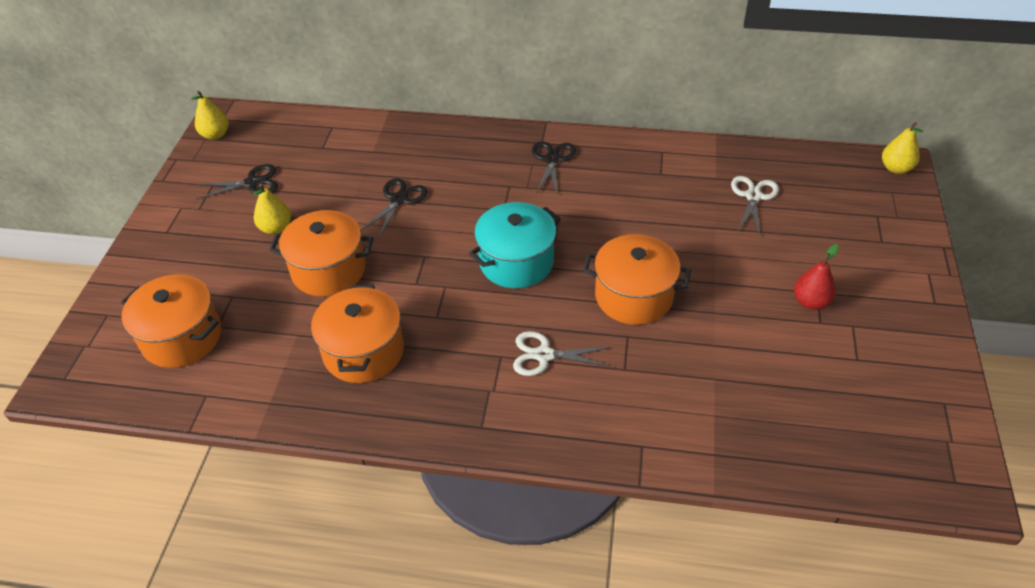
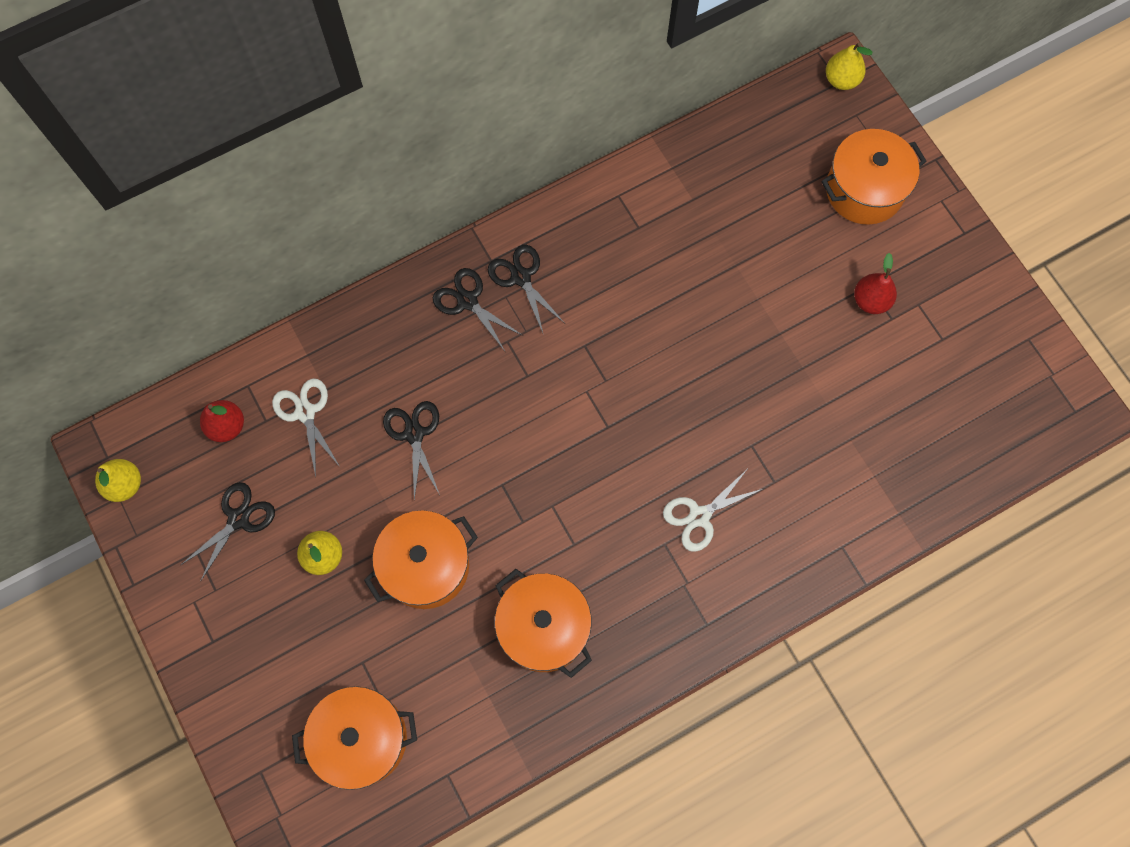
camera: 40 degrees left, 25 degrees up
(298, 138) = (227, 426): none -> red pear
(505, 154) = (467, 301): none -> black scissors
(516, 262) = (592, 431): turquoise pot -> none
(633, 296) = (724, 398): orange pot -> orange pot (864, 190)
(753, 196) = (742, 202): white scissors -> white scissors (305, 412)

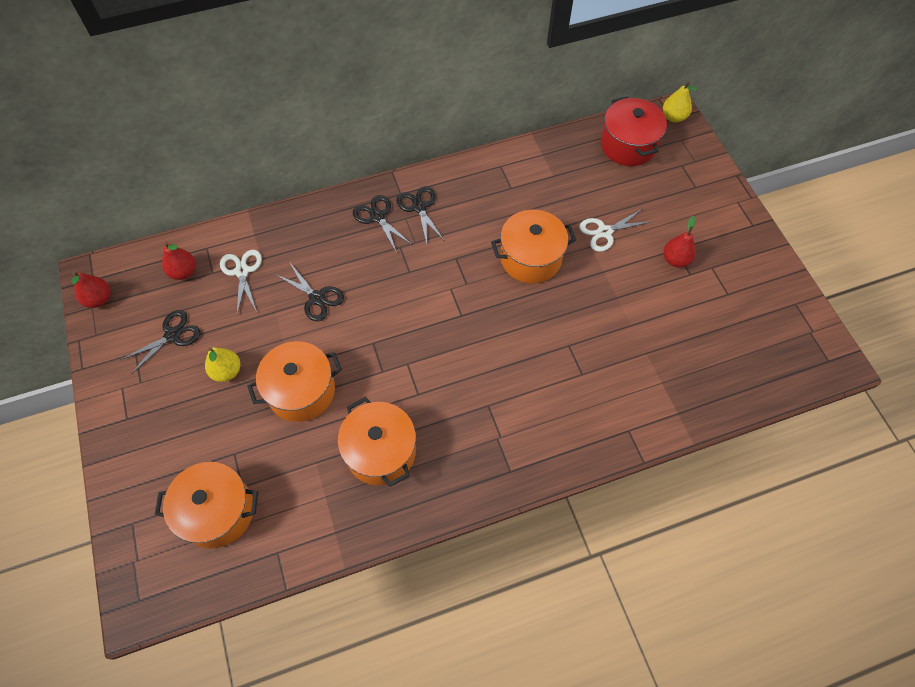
camera: 10 degrees right, 10 degrees down
(125, 484) = (99, 299): yellow pear -> red pear
(414, 434) = (317, 298): black scissors -> black scissors turned 135 degrees clockwise
(699, 516) = (519, 389): white scissors -> white scissors (604, 232)
(785, 135) = (628, 145): none -> red pot
(864, 190) = (680, 187): orange pot -> orange pot (530, 258)

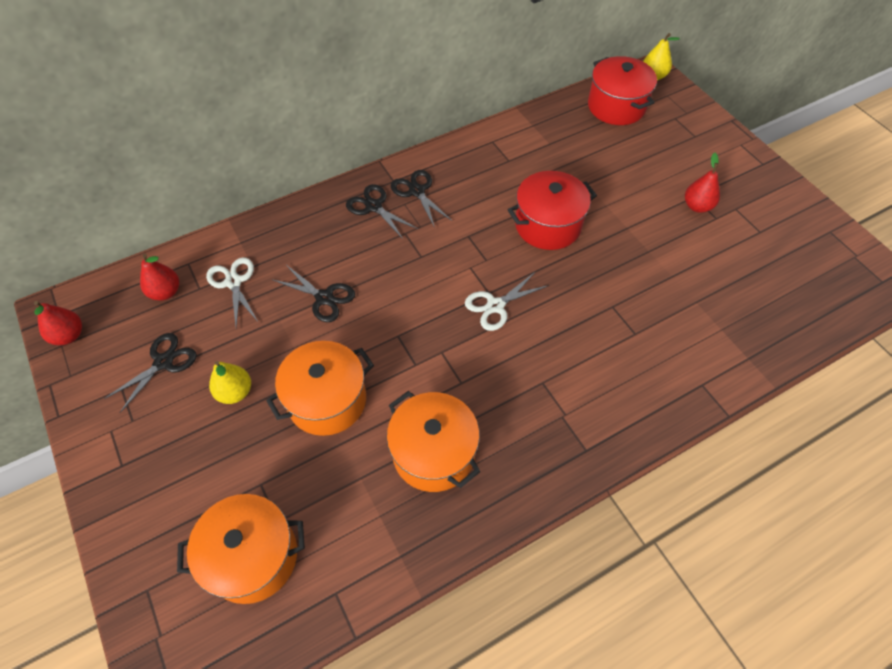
camera: 10 degrees left, 5 degrees down
(530, 258) = (547, 225): orange pot -> red pot
(604, 232) = (617, 189): white scissors -> white scissors (495, 306)

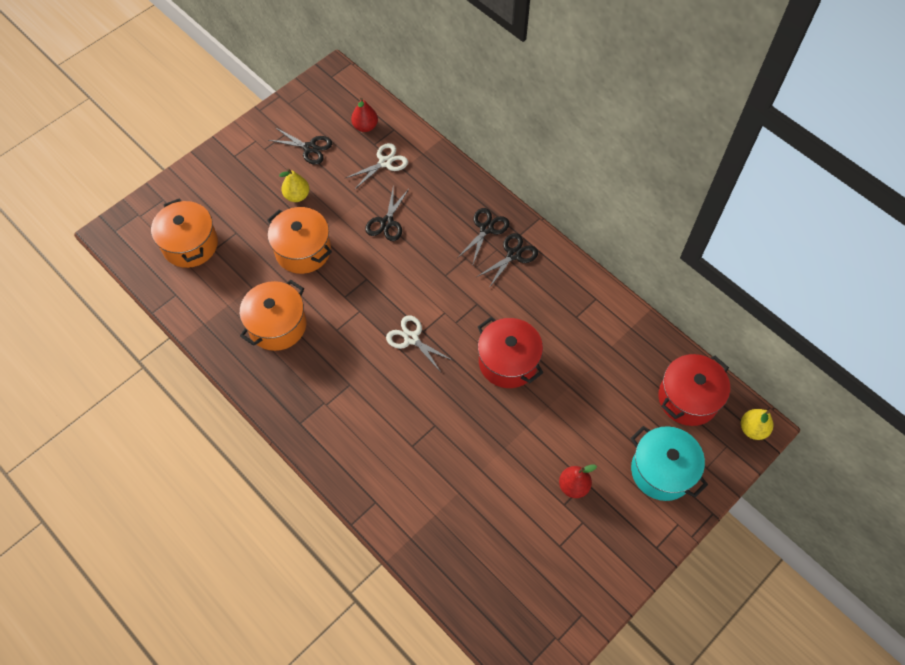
camera: 75 degrees right, 5 degrees up
(69, 335) = (317, 89): red pear -> none
(687, 141) = (662, 471): none -> turquoise pot

